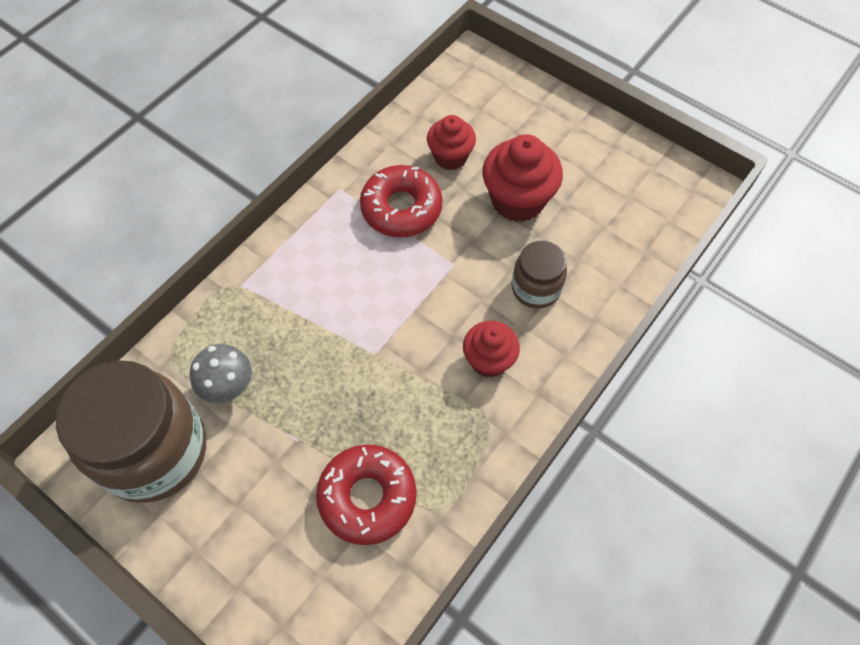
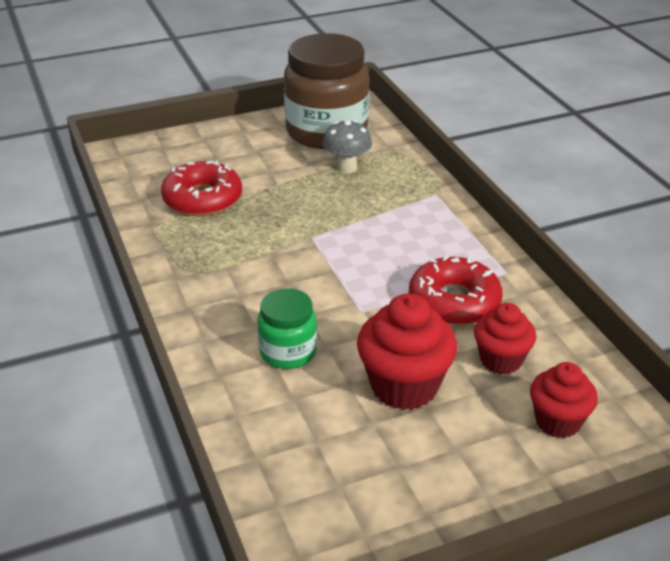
camera: 120 degrees right, 25 degrees down
(489, 360) = (245, 293): red cupcake -> red cupcake (558, 421)
(536, 288) = (288, 352): brown jar -> green jar

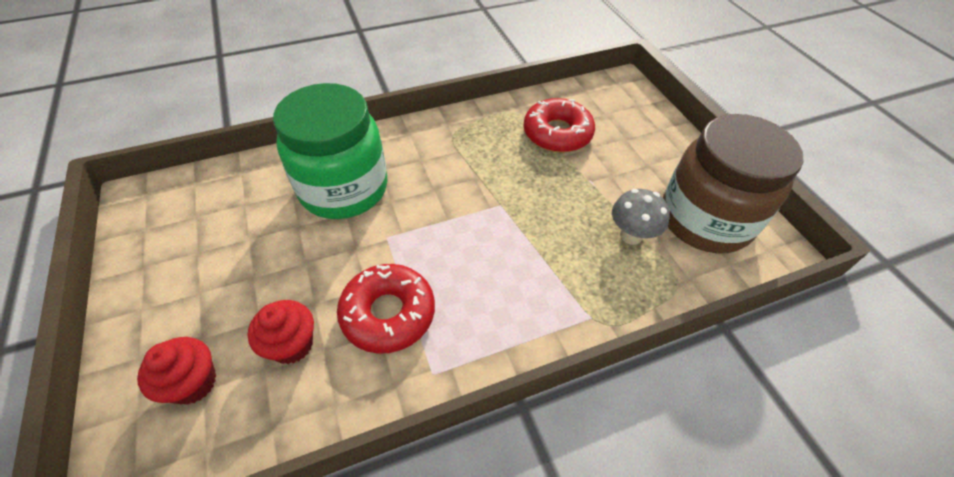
camera: 90 degrees right, 15 degrees up
(288, 352) = (344, 189): green jar -> green jar, size x1.96
(404, 386) = (281, 262): red cupcake -> none

